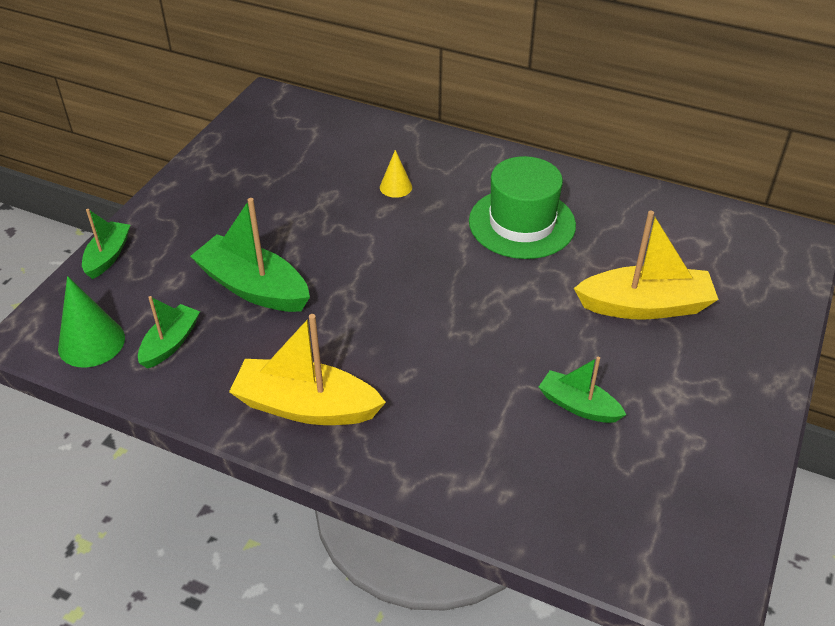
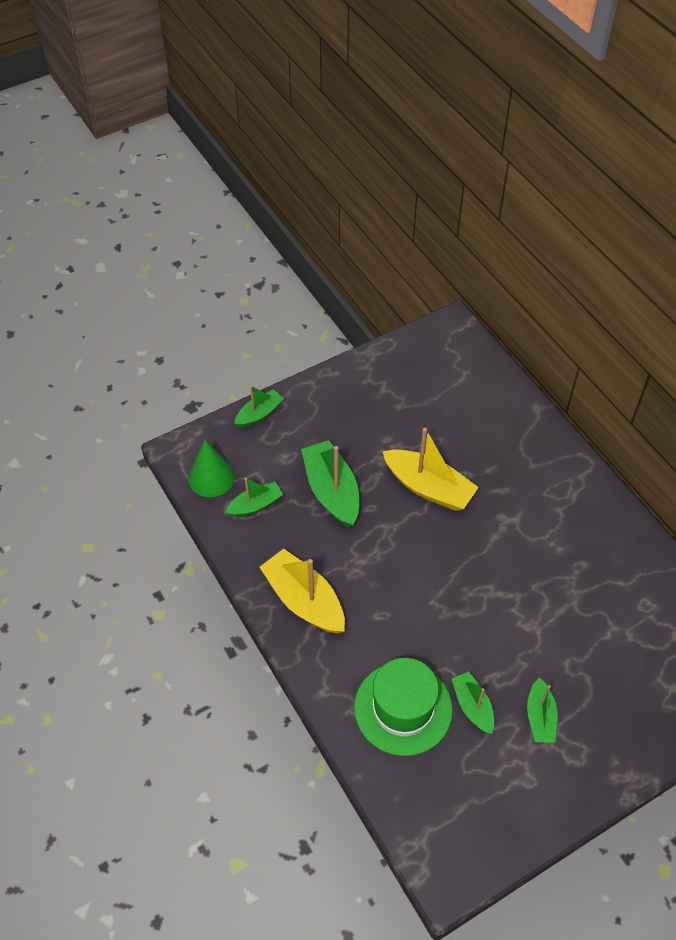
camera: 35 degrees right, 10 degrees up
(396, 187) = (485, 459): yellow cone -> none
(522, 223) = (552, 541): green hat -> green hat (403, 708)
(645, 306) = (584, 662): yellow boat -> yellow boat (428, 487)
(651, 377) = (540, 717): none -> green boat

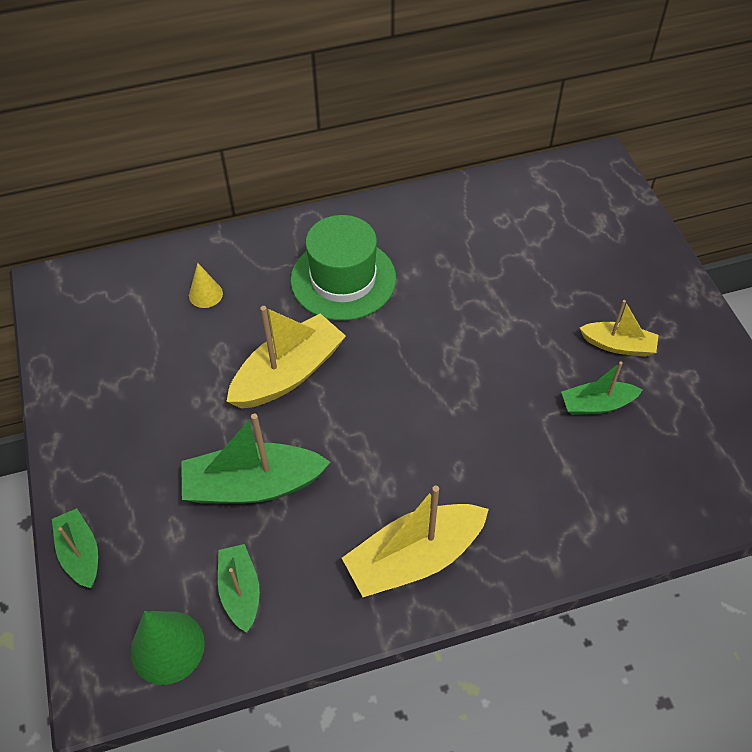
camera: 75 degrees left, 0 degrees up
(403, 708) = (590, 477): green hat -> green hat (343, 279)
(480, 417) = (205, 294): none -> yellow cone
(540, 717) = (618, 345): green boat -> yellow boat

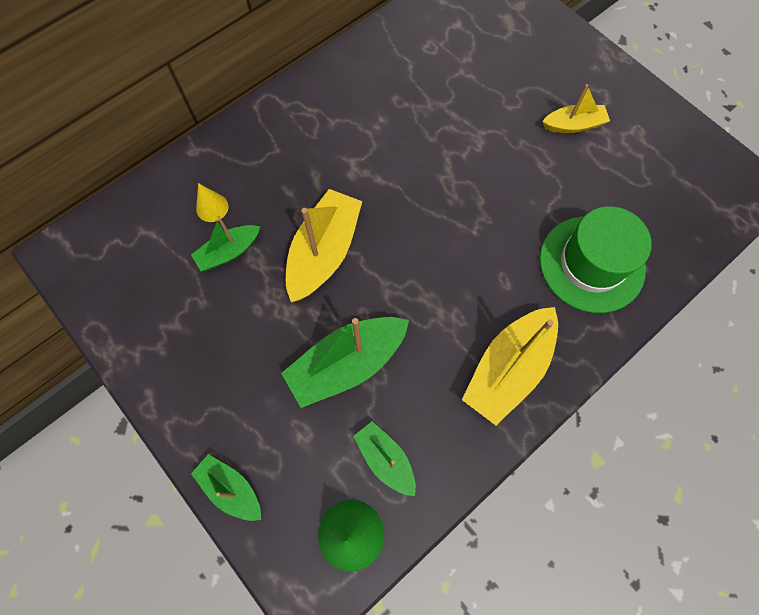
camera: 25 degrees left, 15 degrees up
(343, 279) = (325, 148): green hat -> green hat (591, 264)
(597, 404) = (581, 182): green boat -> green boat (229, 252)

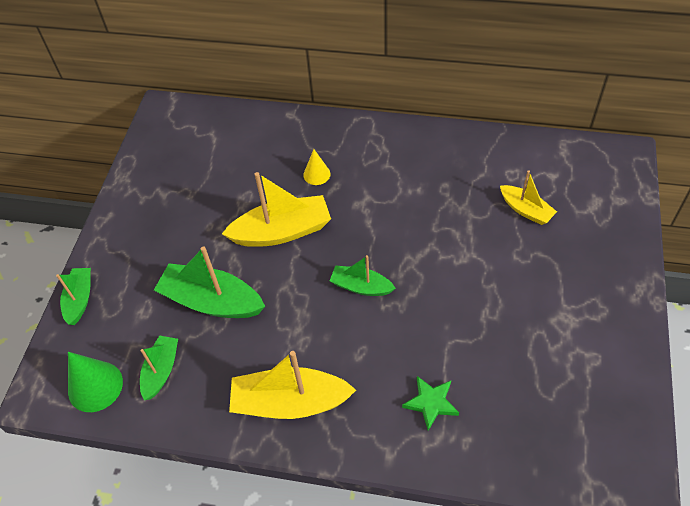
camera: 55 degrees right, 15 degrees down
(212, 207) = (259, 153): yellow cone -> yellow cone (316, 174)
(229, 252) = (236, 183): green boat -> green boat (361, 286)
(573, 125) = (546, 309): yellow boat -> yellow boat (526, 210)
(591, 264) = (431, 403): green hat -> green star

